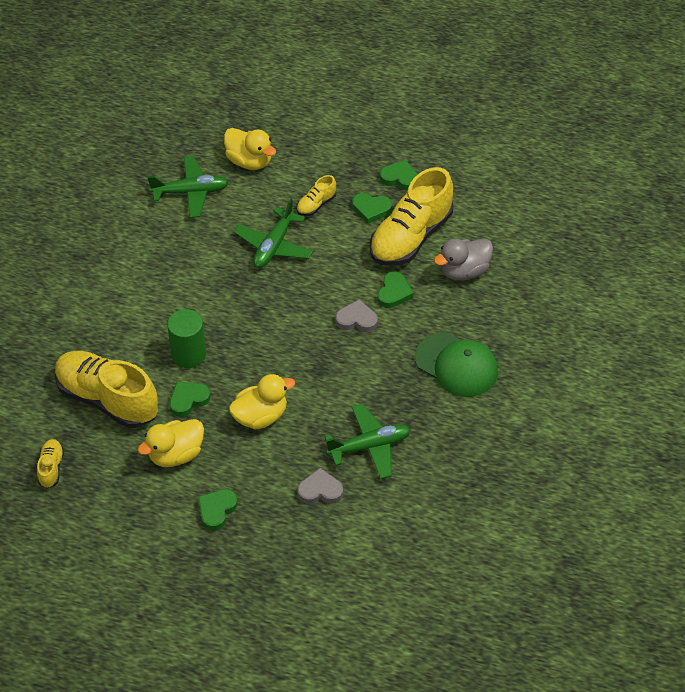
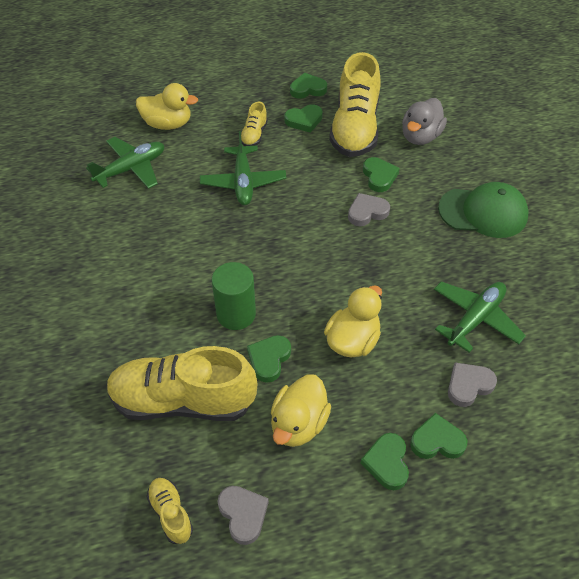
camera: 30 degrees left, 0 degrees up
(96, 492) = (243, 514): none -> grey heart
(264, 514) = (437, 441): none -> green heart

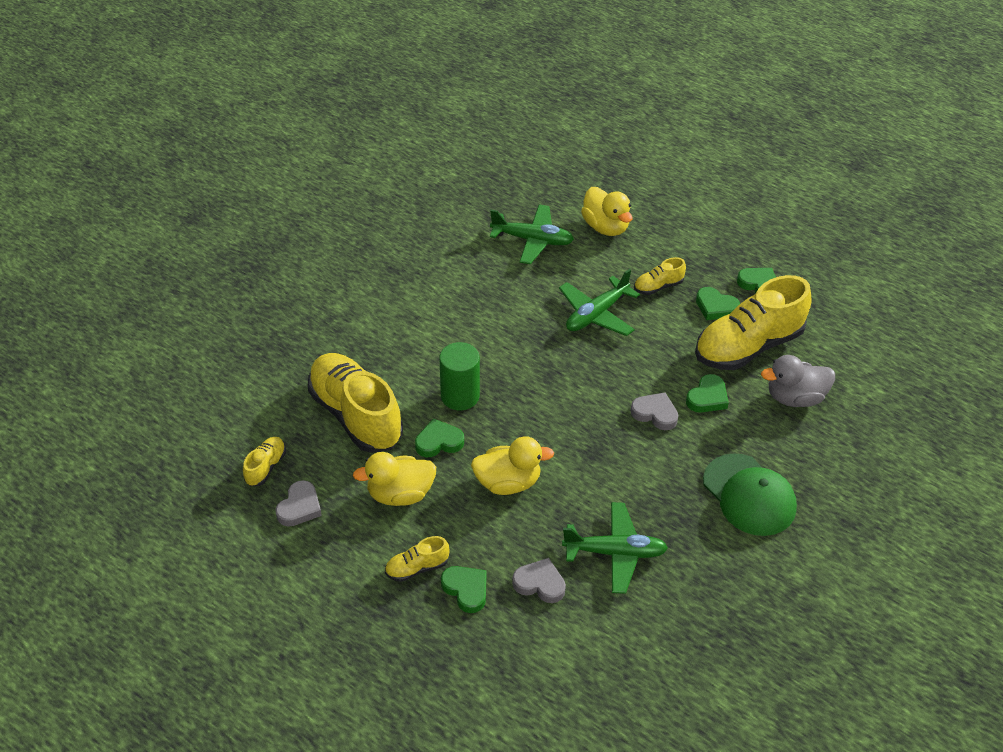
camera: 50 degrees right, 5 degrees down
(387, 463) = (417, 568): green heart -> yellow shoe

